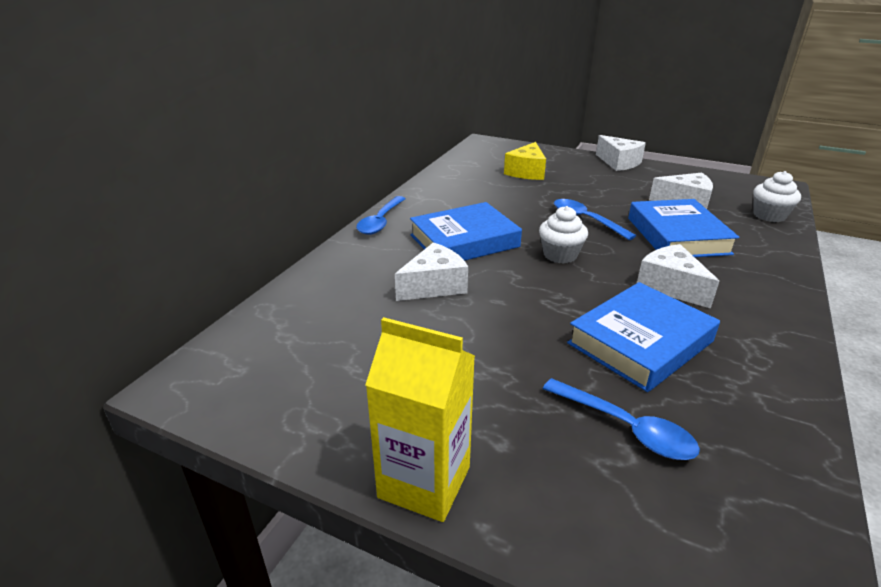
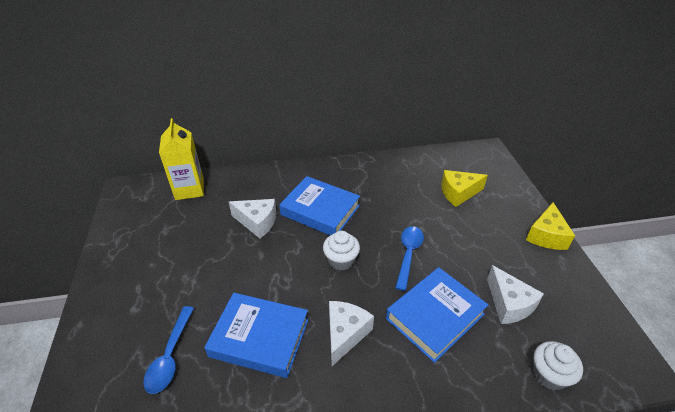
camera: 55 degrees right, 10 degrees up
(381, 221) = (312, 167): blue spoon -> none
(424, 482) = (98, 293): yellow carton -> yellow carton (189, 189)
(619, 163) = (546, 236): white cheese -> yellow cheese

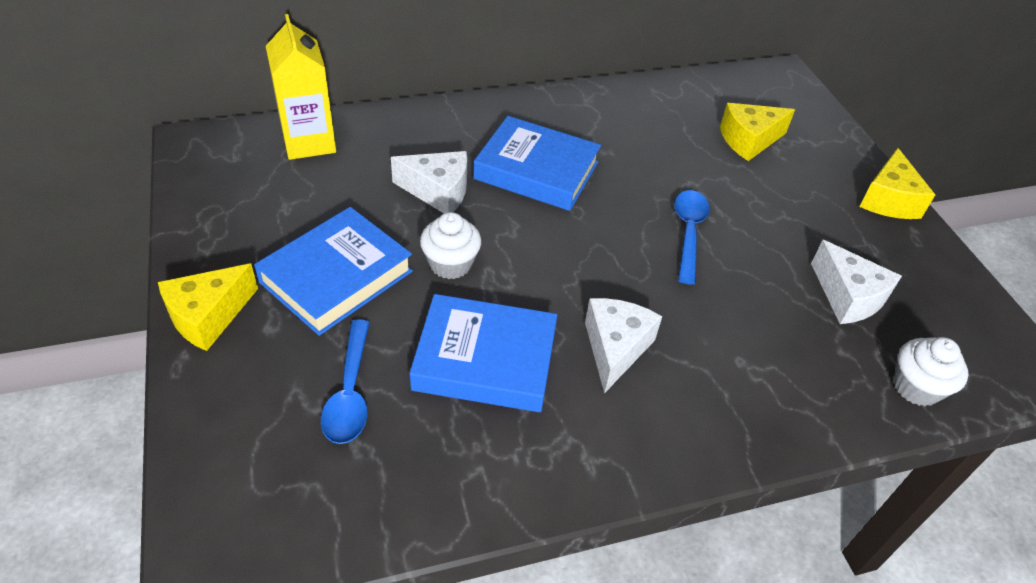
camera: 10 degrees left, 5 degrees up
(100, 299) = (208, 316): none -> yellow cheese
(341, 260) = (586, 245): white cupcake -> white cupcake (450, 264)
(435, 316) = (743, 318): blue book -> blue book (336, 276)

